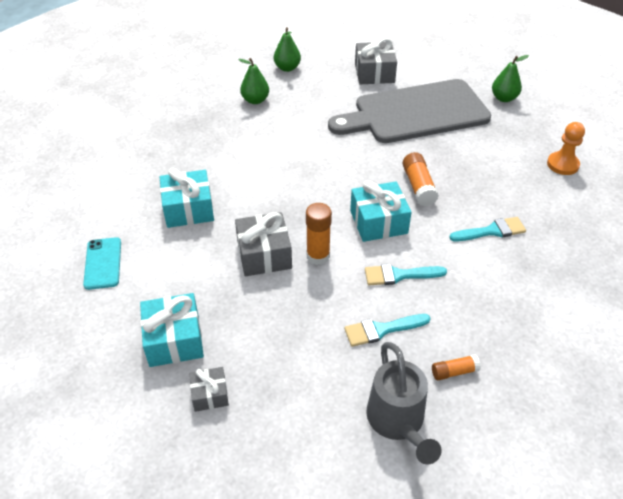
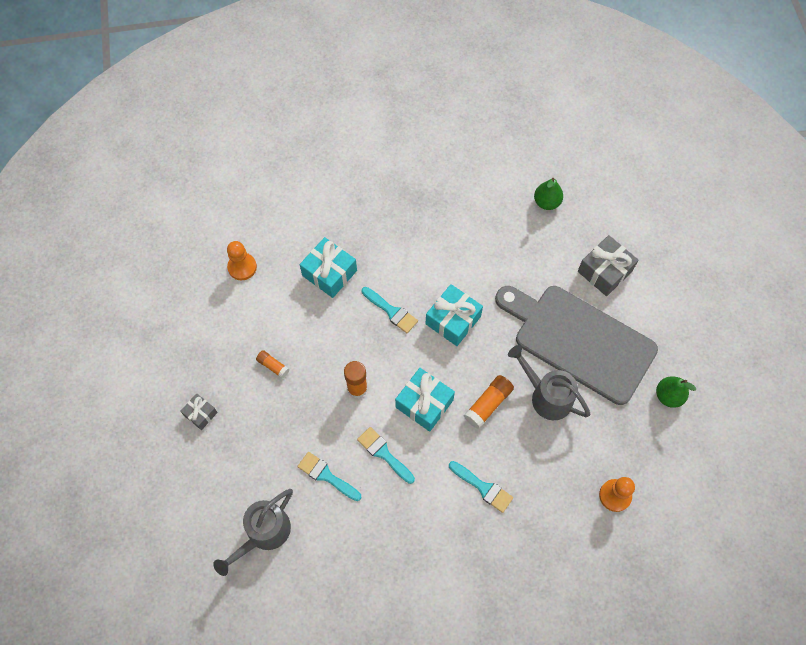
camera: 50 degrees right, 20 degrees up
(103, 263) = (242, 267): turquoise phone -> orange pawn
(174, 340) = (221, 361): turquoise gift -> turquoise gift (453, 320)
(255, 100) = (483, 215): green pear -> none
(264, 254) = (329, 354): grey gift -> none
(272, 193) = (391, 311): none -> turquoise brush
(443, 152) = (546, 395): none -> grey watering can
(454, 372) = (328, 543): orange glue stick -> orange glue stick (273, 366)

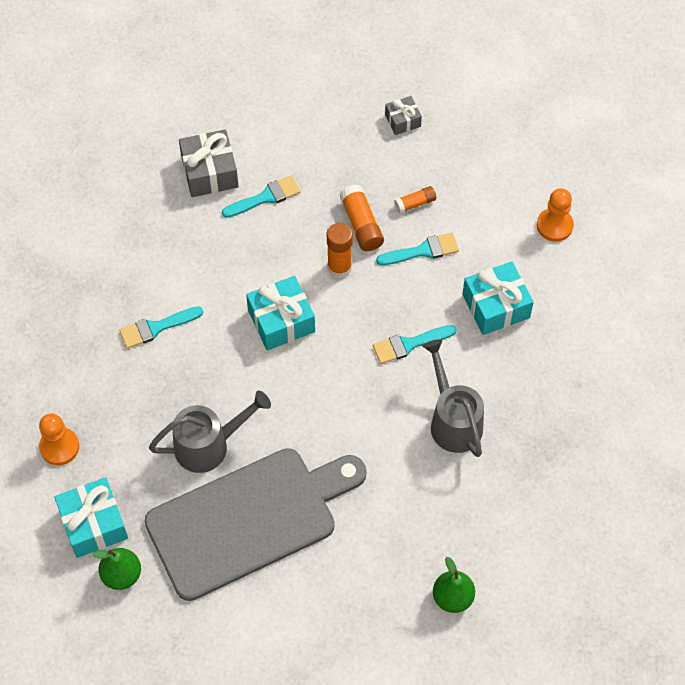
camera: 120 degrees right, 5 degrees down
(263, 534) = (245, 122): grey watering can -> grey watering can (452, 420)
(384, 453) = (253, 257): turquoise brush -> turquoise brush (423, 251)
(453, 320) = (359, 401): turquoise gift -> turquoise gift (94, 524)
(488, 404) = (239, 381): orange glue stick -> orange glue stick (361, 224)
(604, 271) = (316, 606): grey gift -> grey gift (209, 172)

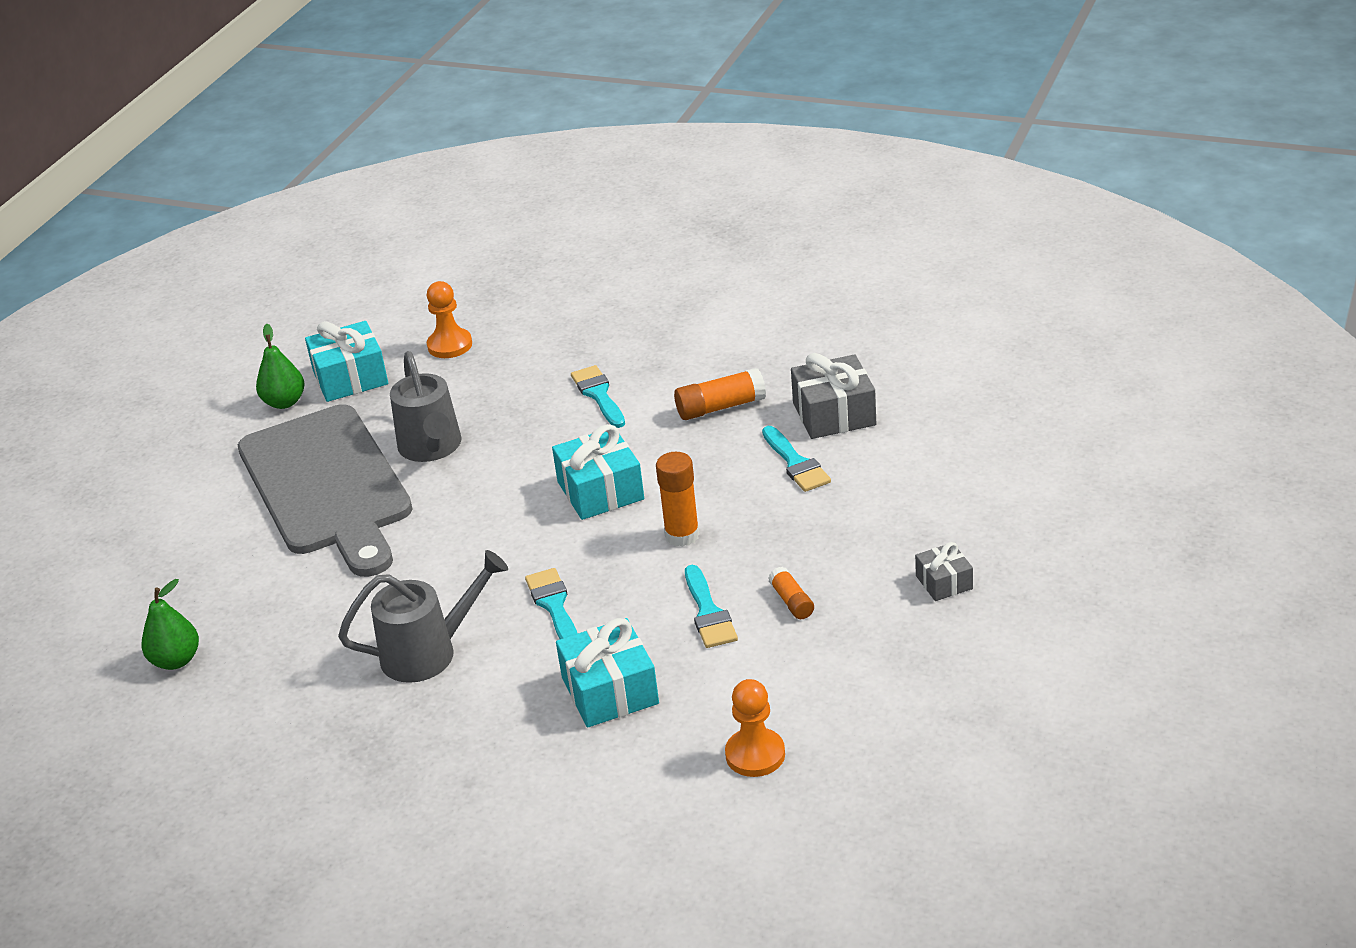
camera: 95 degrees right, 25 degrees down
(361, 224) = (753, 551): orange glue stick -> orange glue stick (720, 407)

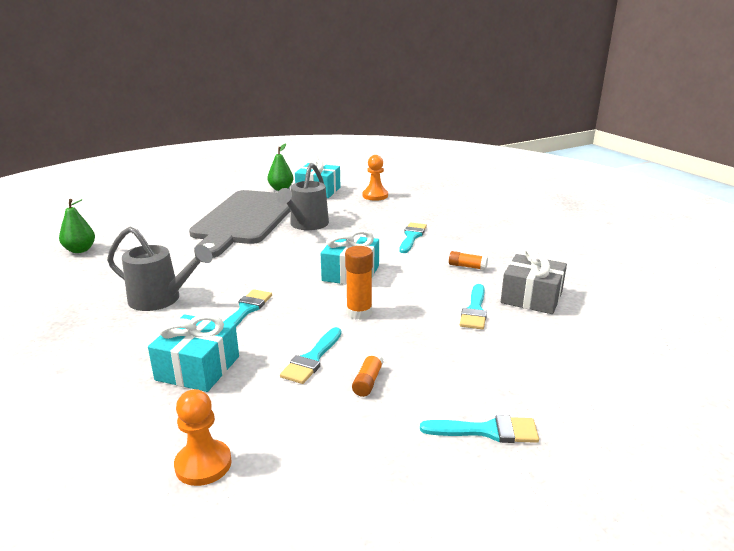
camera: 35 degrees right, 10 degrees down
(720, 407) = (467, 266): orange glue stick -> orange glue stick, size x0.61
(944, 582) = (487, 431): grey gift -> turquoise brush

